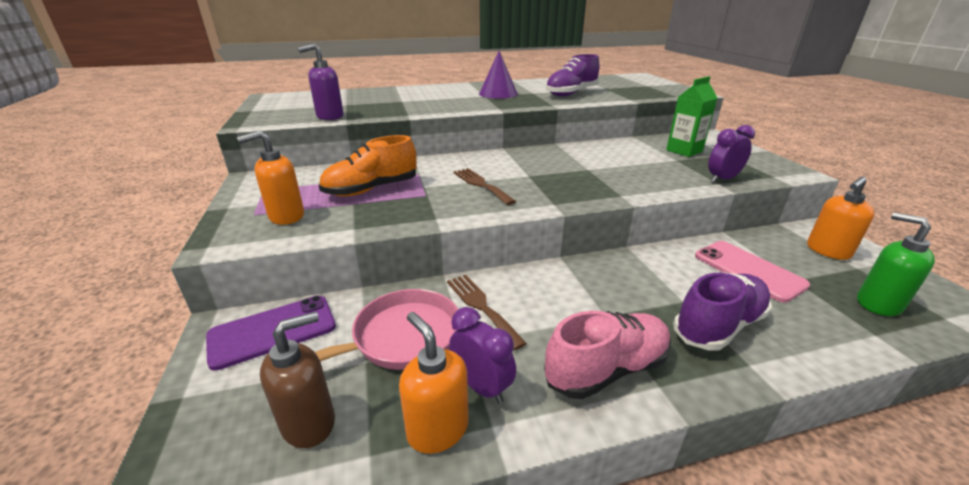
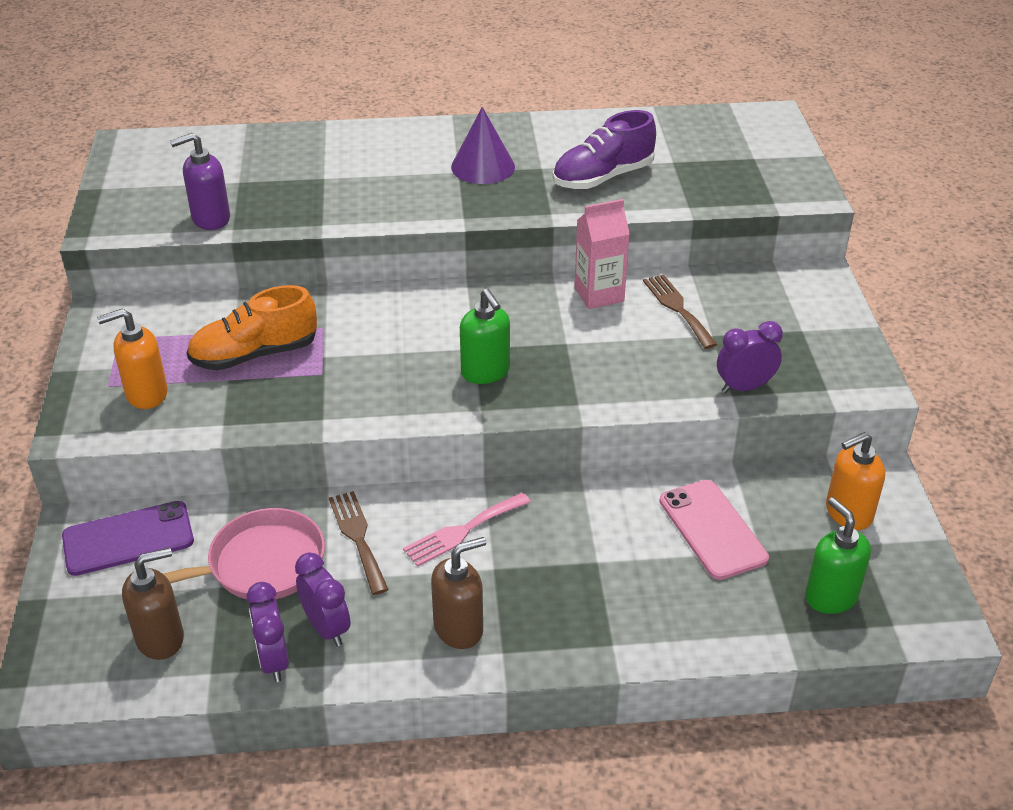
camera: 10 degrees right, 10 degrees up
(437, 429) = (273, 660): orange soap dispenser -> purple clock
(481, 185) = (401, 361): brown fork -> brown fork (678, 309)
(544, 185) = (485, 372): none -> green soap dispenser
(565, 291) = (463, 530): none -> pink fork
(591, 149) = (599, 294): none -> pink carton
(606, 369) = (459, 628): pink shoe -> brown soap dispenser
(684, 151) = (741, 314): green carton -> none
(718, 325) = (614, 597): purple shoe -> none

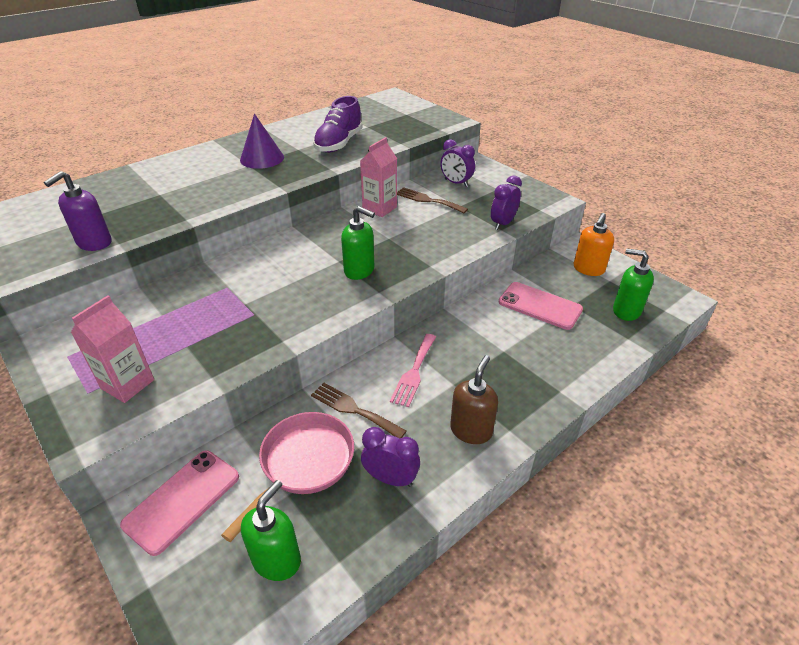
camera: 35 degrees left, 0 degrees up
(128, 539) = (182, 500): purple phone -> pink phone
(146, 394) = (127, 384): orange soap dispenser -> pink carton
(161, 638) = (277, 560): brown soap dispenser -> green soap dispenser
(255, 354) = (192, 322): orange shoe -> none
(273, 660) = (376, 523): purple clock -> purple clock (456, 183)

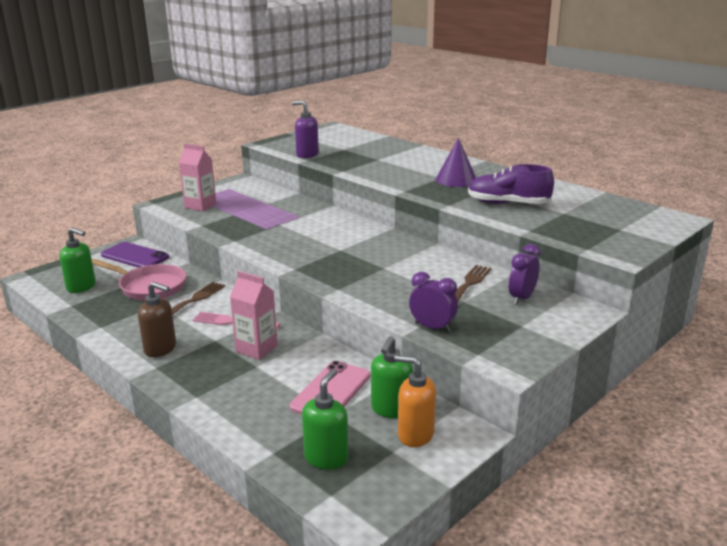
camera: 85 degrees right, 15 degrees down
(182, 500) = (135, 256): pink phone -> purple phone
(359, 271) = (326, 259): green soap dispenser -> green soap dispenser (391, 409)
(379, 208) = (440, 260): pink carton -> pink carton (256, 349)
(390, 478) = (125, 317): purple clock -> none

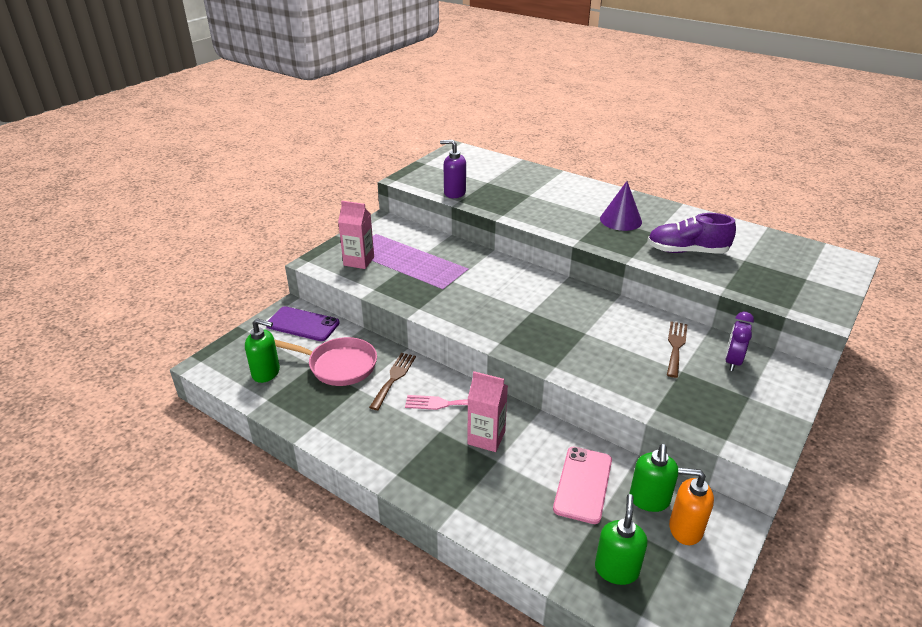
camera: 10 degrees left, 10 degrees up
(160, 349) = (390, 449): brown soap dispenser -> none
(432, 327) = (669, 409): purple clock -> none

